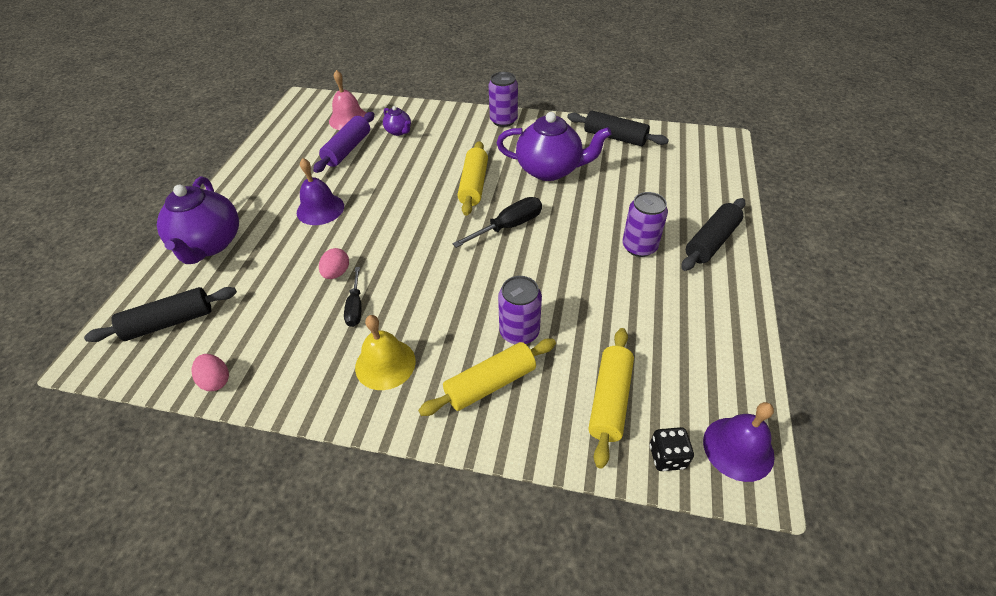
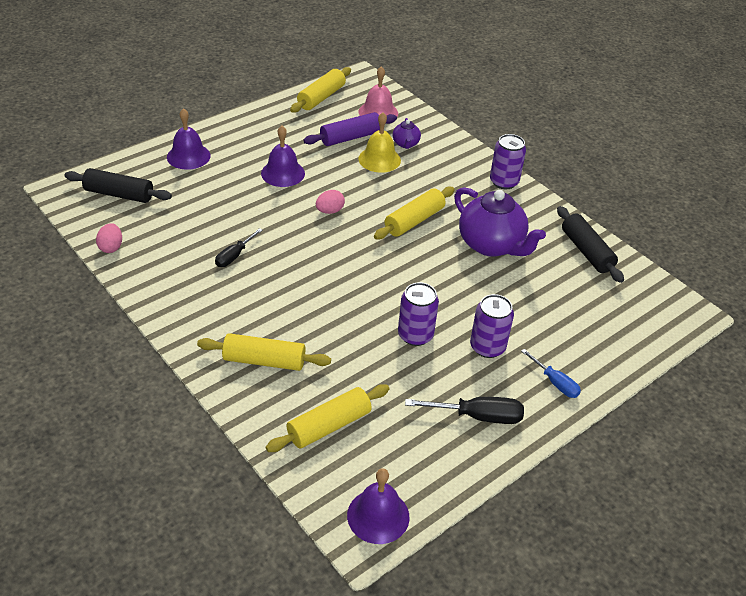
camera: 35 degrees right, 5 degrees down
(209, 244) = (188, 156): purple teapot -> purple bell
(286, 131) = (321, 97): none -> yellow rolling pin
(337, 273) = (246, 226): pink egg -> pink egg (330, 211)
(385, 364) = (214, 304): yellow bell -> yellow bell (379, 159)
(508, 226) = (402, 268): black screwdriver -> black screwdriver (477, 416)
(519, 332) = (321, 343): purple can -> purple can (415, 335)
(667, 456) = (324, 483): black dice -> none
(711, 242) = (555, 382): black rolling pin -> blue screwdriver

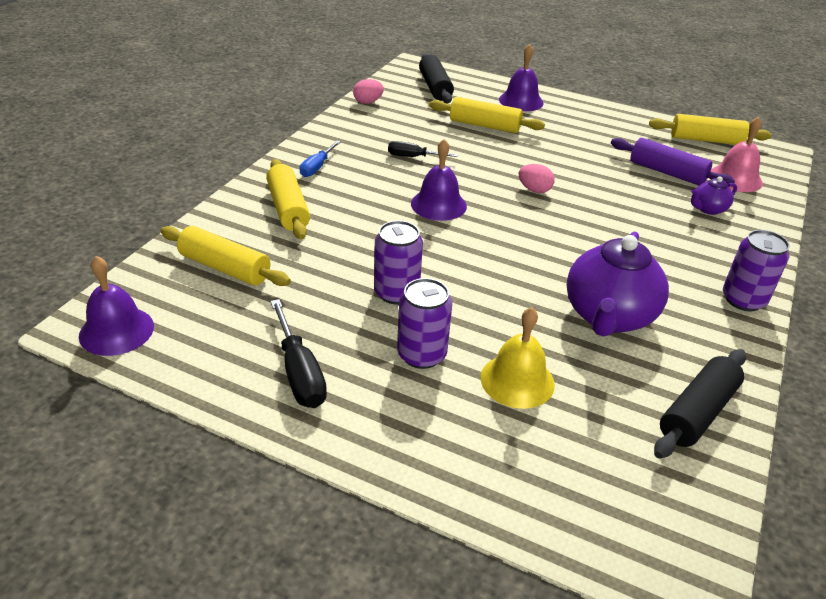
camera: 65 degrees right, 5 degrees down
(283, 173) = (558, 150): purple bell -> purple bell (438, 204)
(379, 159) = (656, 199): yellow bell -> yellow bell (517, 380)
(414, 221) = (583, 247): yellow rolling pin -> yellow rolling pin (484, 125)
(555, 382) = (403, 433): blue screwdriver -> blue screwdriver (317, 167)

